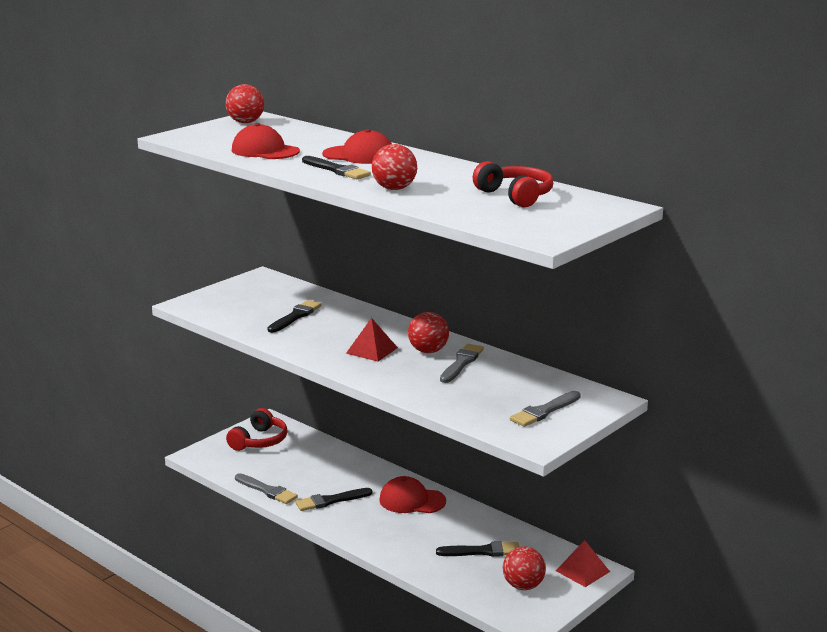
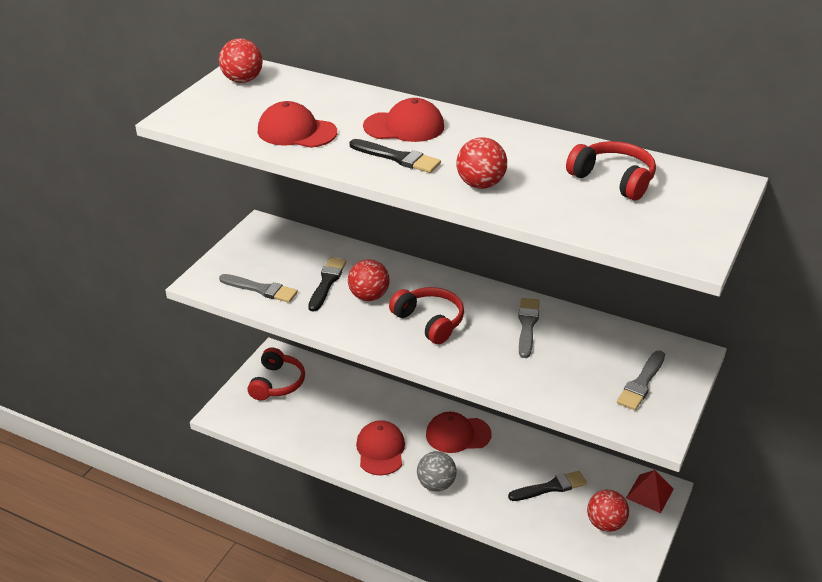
camera: 15 degrees left, 15 degrees up
(267, 490) = (313, 448): grey brush -> grey brush (261, 289)
(330, 501) = (380, 450): black brush -> red cap
(370, 532) = (436, 484): none -> grey ball
(371, 350) = (430, 321): red pyramid -> red headphones
(428, 351) = (486, 313): red ball -> red ball (369, 296)

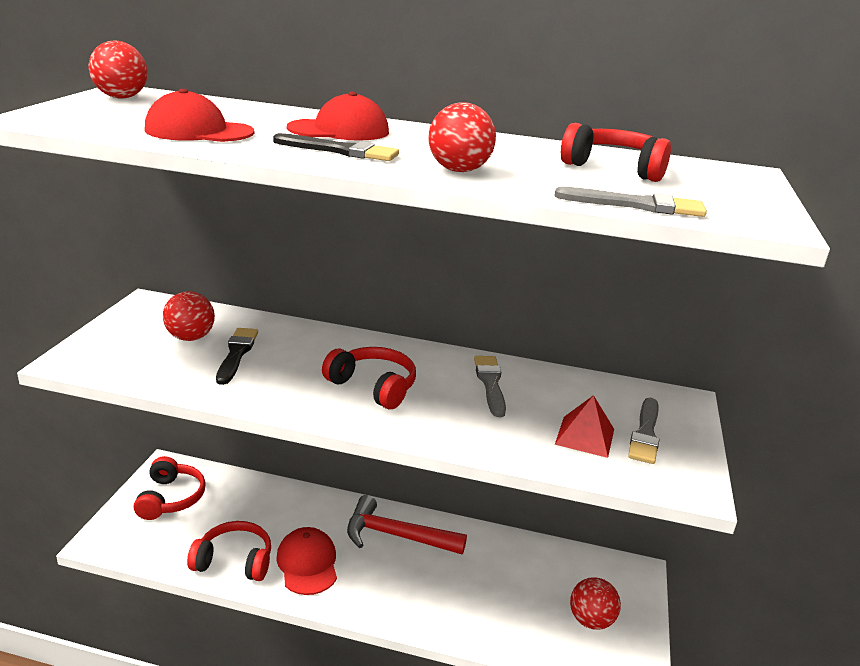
camera: 15 degrees left, 10 degrees down
(261, 289) = (151, 365): grey brush -> grey brush (637, 205)
(323, 441) = (234, 561): none -> red headphones
(369, 296) = (292, 365): red ball -> red ball (190, 337)
(436, 484) = (382, 597): grey ball -> none
(458, 434) = (396, 535): red cap -> red hammer
(550, 487) = (516, 584): black brush -> none
(649, 493) = (626, 578): red pyramid -> red pyramid (585, 436)

